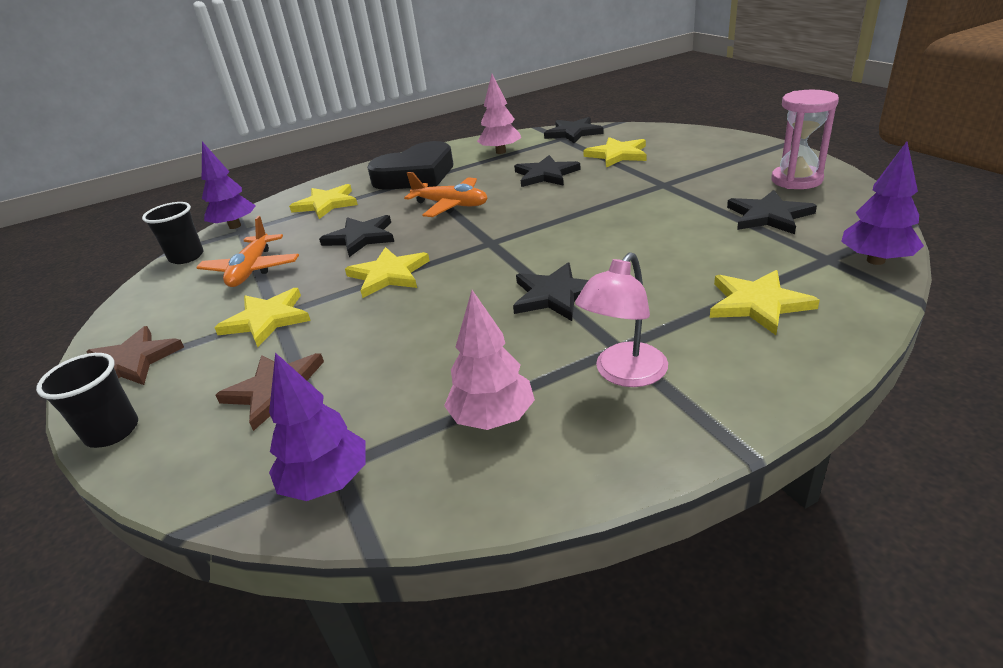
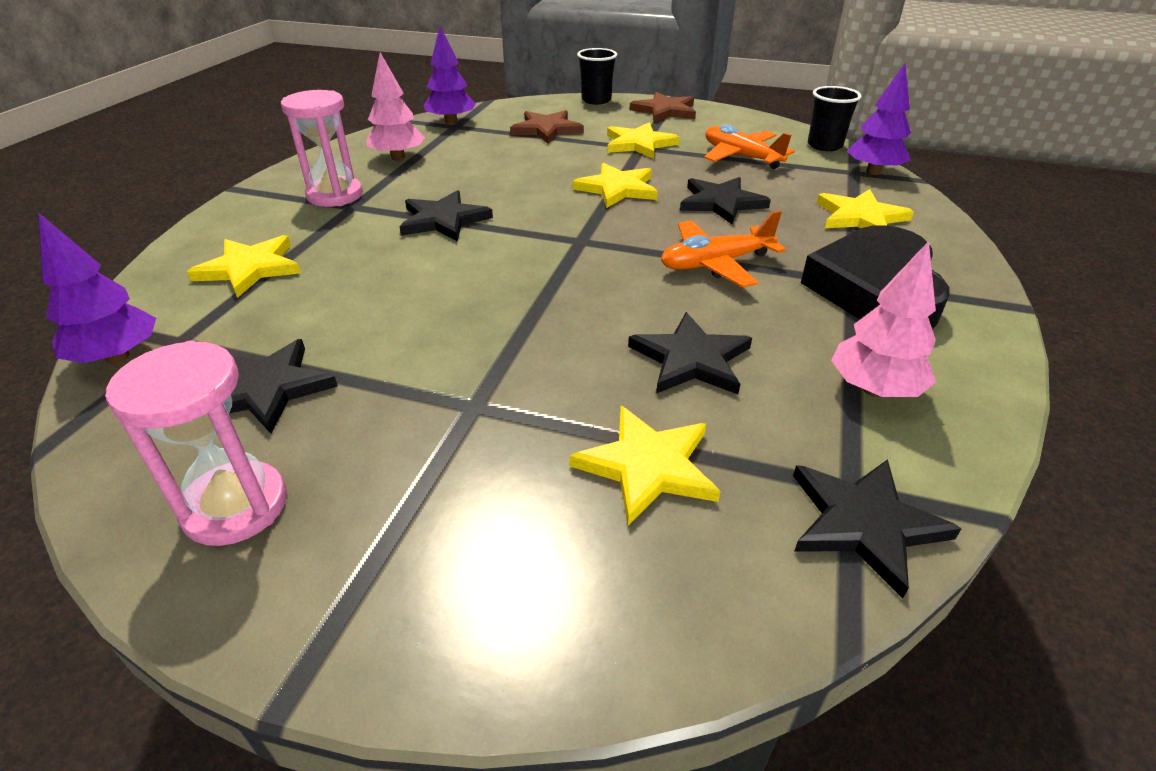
camera: 130 degrees right, 5 degrees up
(624, 374) = (335, 195): pink lamp -> pink hourglass

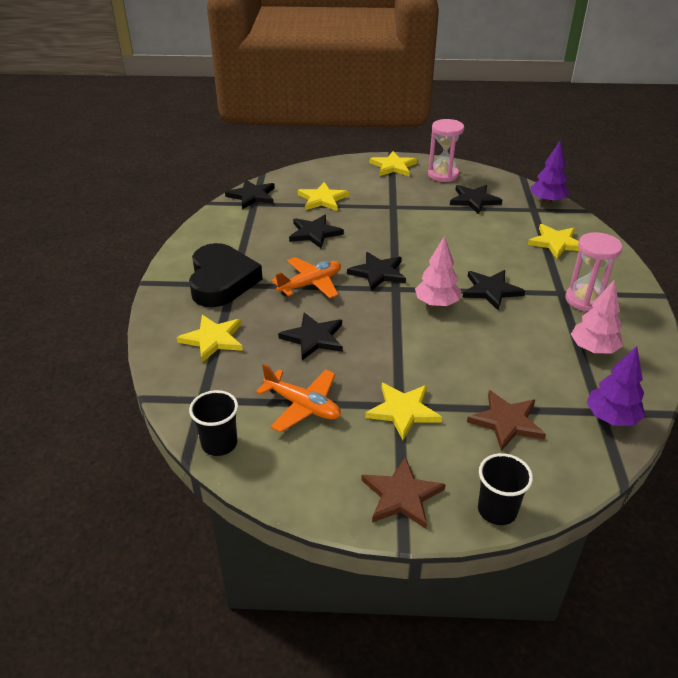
camera: 165 degrees right, 0 degrees up
(596, 265) = (378, 273): none -> black star
(617, 188) = (394, 341): yellow star -> yellow star (393, 166)
(873, 172) = (184, 402): purple tree -> none
(874, 389) = (237, 233): pink tree -> pink tree (437, 304)

